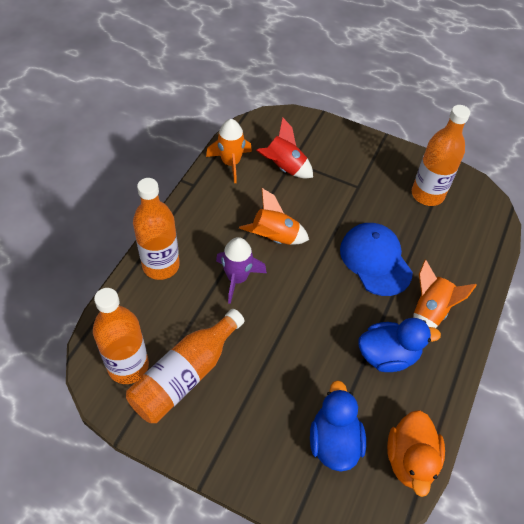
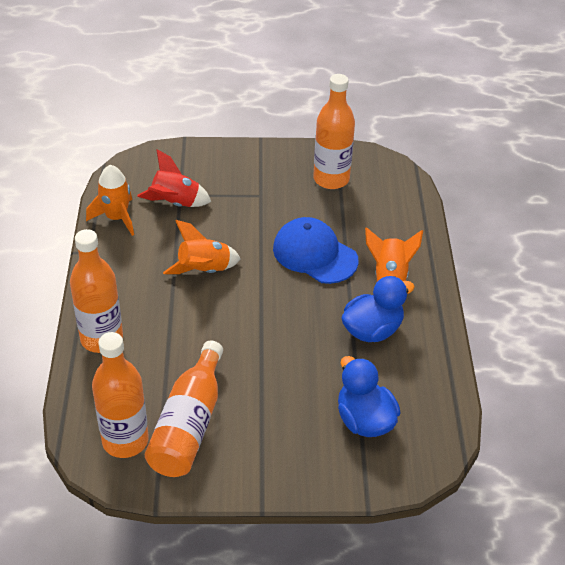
camera: 25 degrees left, 10 degrees down
(237, 278) = (188, 320): purple rocket -> none
(410, 460) = (440, 406): orange duck -> none

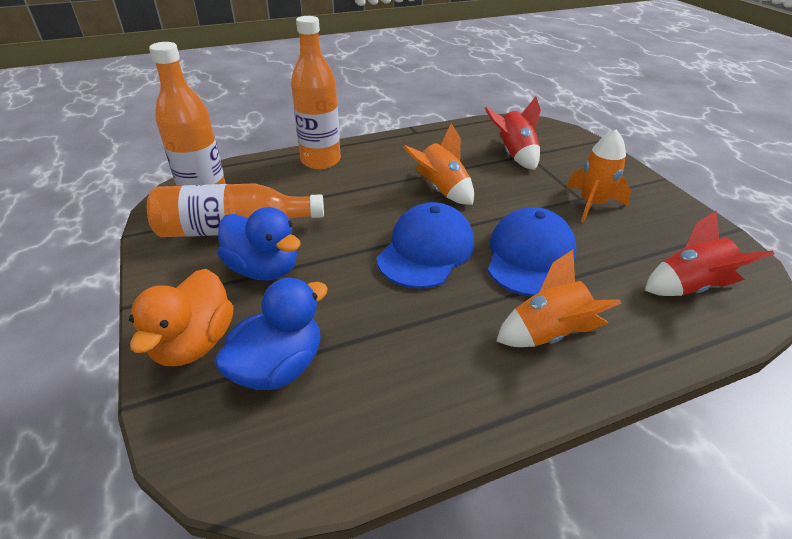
camera: 70 degrees right, 5 degrees down
(117, 218) = (466, 133): orange rocket -> orange rocket (592, 204)
(280, 307) = (426, 250): none -> blue cap
(323, 465) = (194, 343): none -> orange duck
(331, 179) = (666, 240): orange bottle -> none
(372, 330) = (441, 338): blue duck -> blue duck (264, 269)
(378, 195) = (688, 286): none -> red rocket

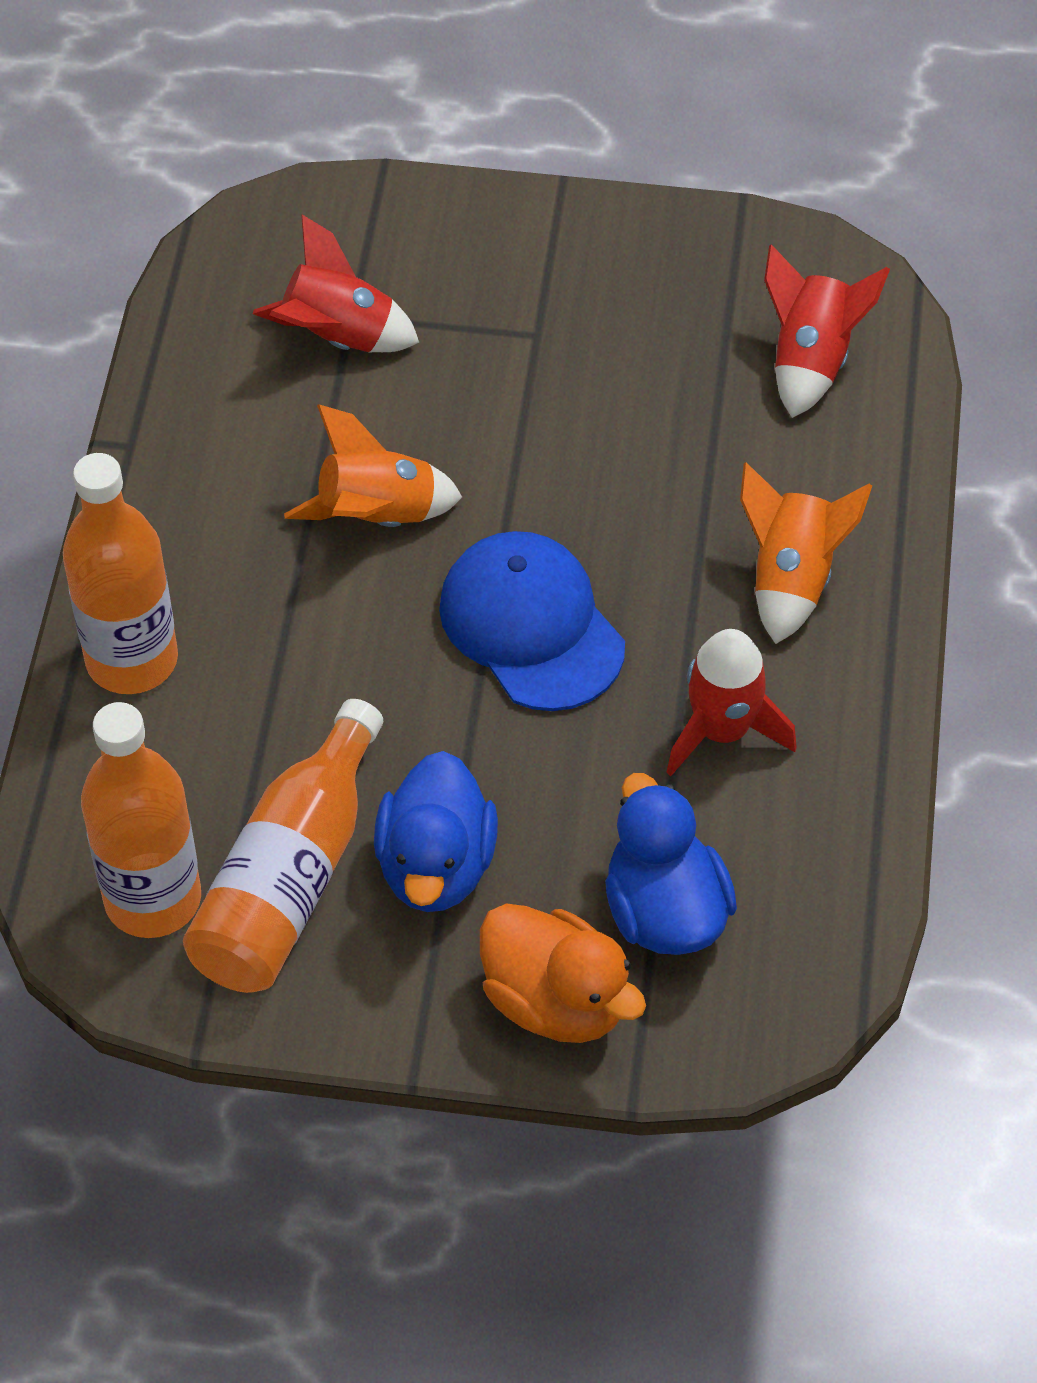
camera: 60 degrees left, 15 degrees up
(264, 269) = (436, 866): blue duck -> blue duck turned 120 degrees clockwise
(420, 344) = (722, 731): none -> red rocket
(530, 256) = (633, 500): blue cap -> none
(592, 204) = (564, 331): orange rocket -> none

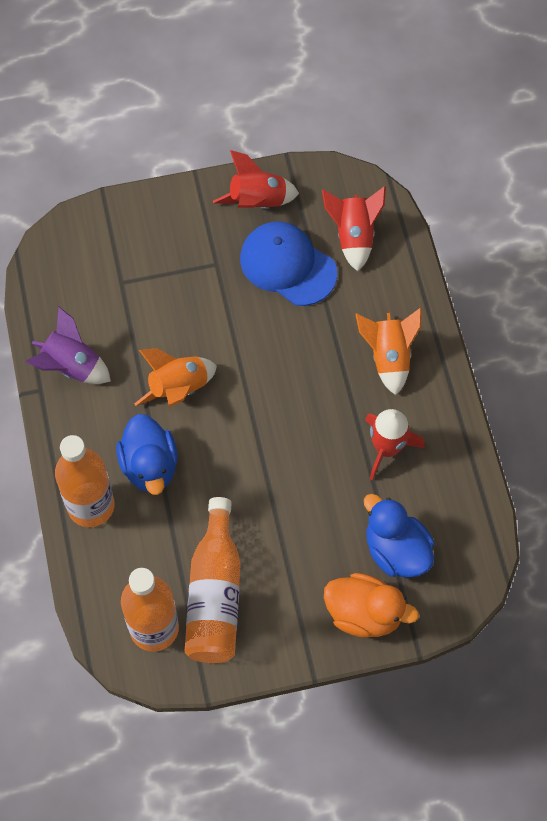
camera: 20 degrees left, 10 degrees up
(201, 424) = (71, 366): none -> purple rocket
(337, 337) = (119, 297): red rocket -> red rocket (257, 202)
(436, 866) = (281, 564): blue duck -> blue duck (150, 466)
(531, 626) = (276, 423): blue cap -> blue cap (287, 265)

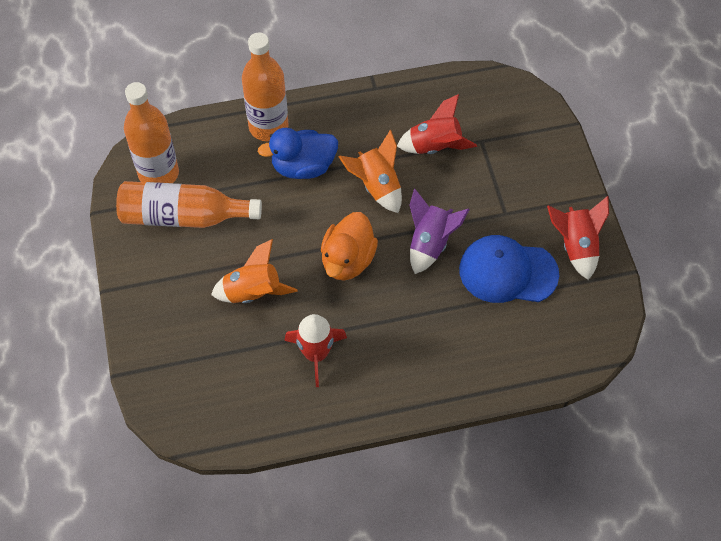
camera: 90 degrees right, 5 degrees down
(71, 366) = (397, 108): purple rocket -> purple rocket (430, 243)
(287, 265) = (508, 272): blue cap -> blue cap turned 120 degrees counterclockwise
(353, 236) = (545, 330): red rocket -> red rocket (435, 146)
(364, 614) = (156, 331): orange duck -> orange duck (348, 260)
(388, 357) = (412, 358): orange rocket -> orange rocket (253, 292)
(396, 550) = (214, 359): blue duck -> none

